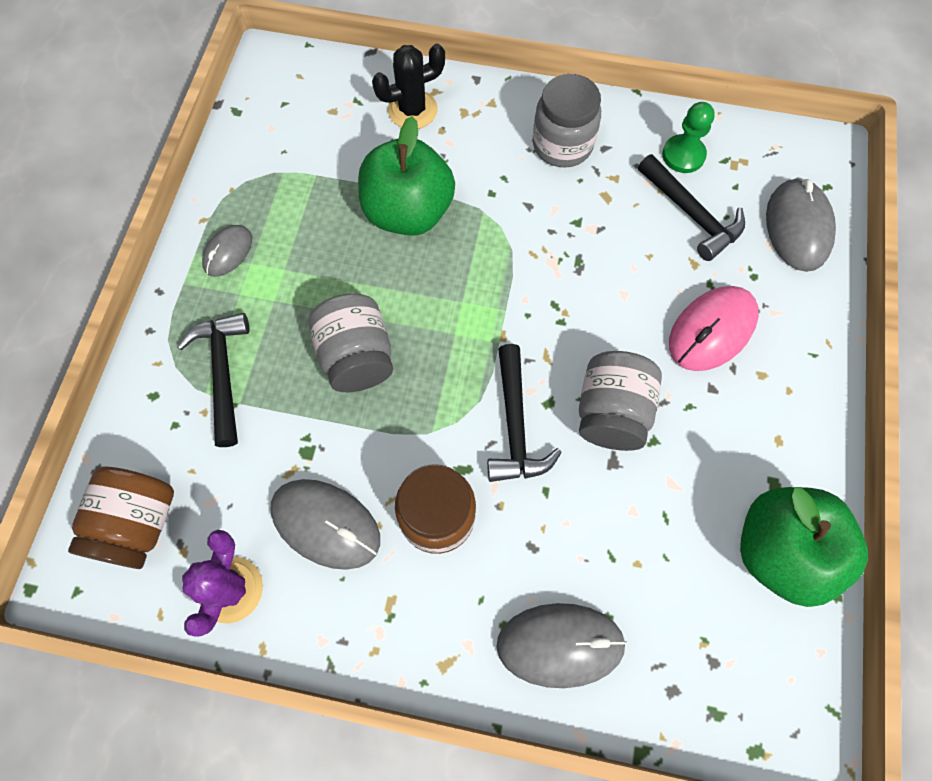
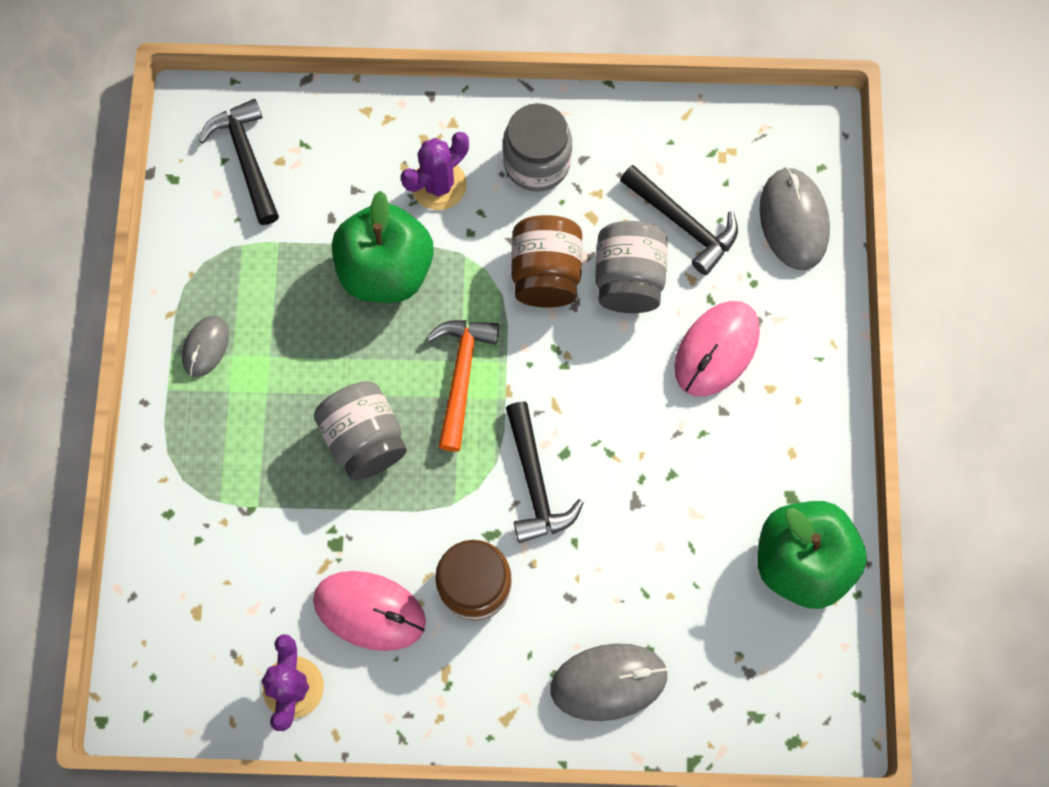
camera: 10 degrees left, 5 degrees up
(138, 524) = (189, 642): brown jar -> brown jar (546, 273)
(223, 373) = (233, 479): black hammer -> black hammer (247, 159)
(326, 524) = (370, 611): grey mouse -> pink mouse
(412, 110) = (367, 146): black cactus -> none
(460, 315) = (461, 376): none -> orange hammer
(470, 150) = (438, 185): none -> purple cactus
(611, 412) = (627, 453): grey jar -> grey jar (628, 279)
(683, 155) = (667, 155): green pawn -> none

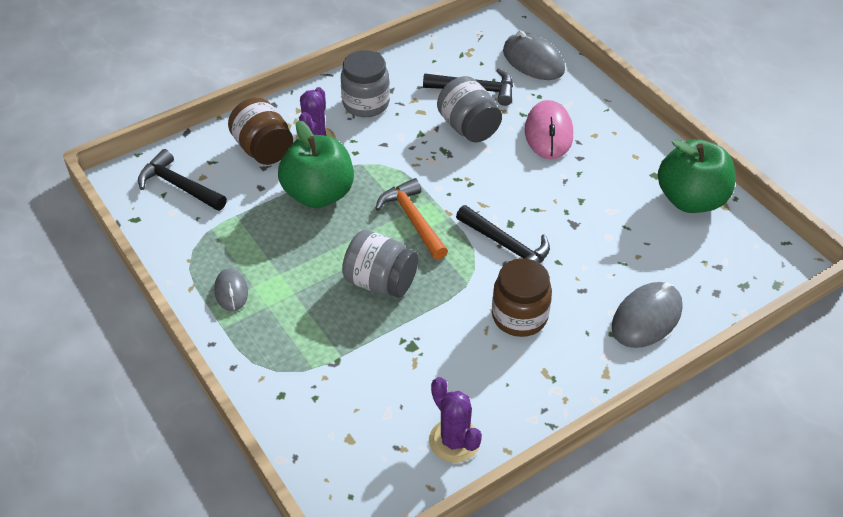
camera: 35 degrees left, 25 degrees down
(370, 611) = (466, 368): pink mouse -> none
(546, 273) = (418, 148): brown jar -> brown jar (263, 149)

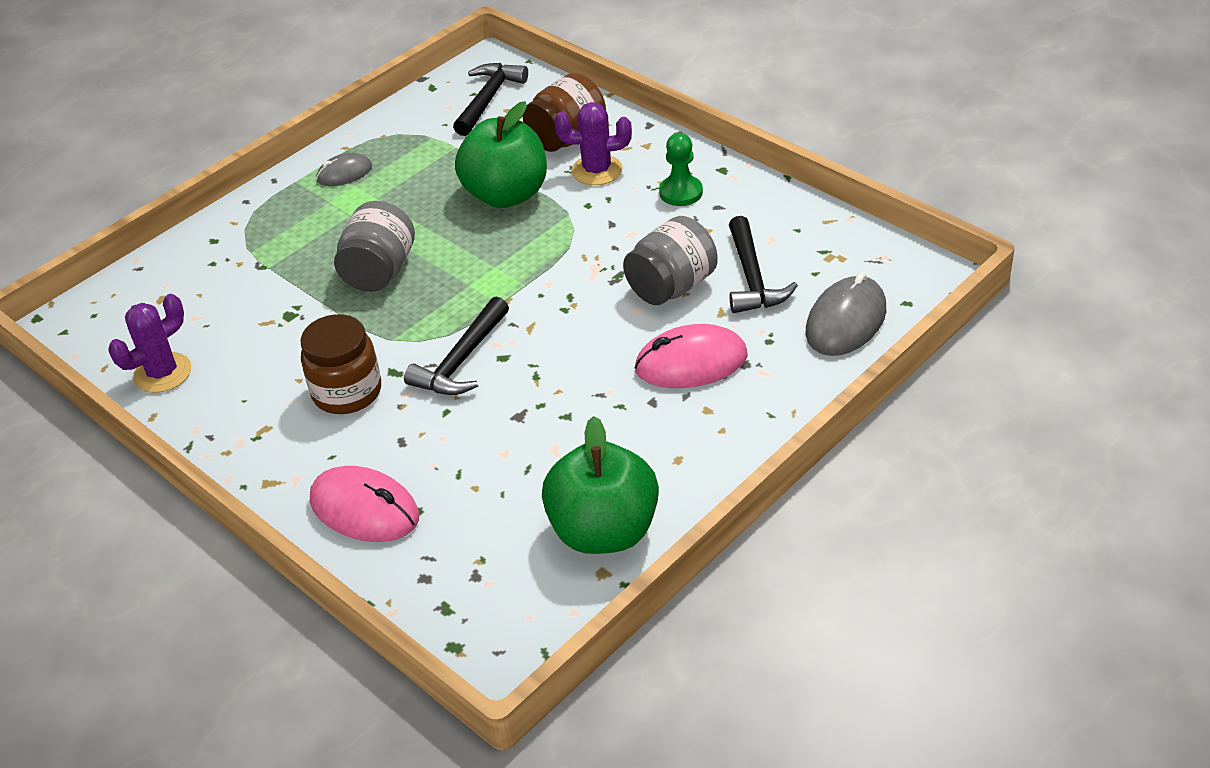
camera: 80 degrees right, 5 degrees down
(366, 103) = (681, 192): grey jar -> green pawn
(413, 220) = (485, 275): orange hammer -> none
(646, 318) = (365, 509): grey mouse -> pink mouse

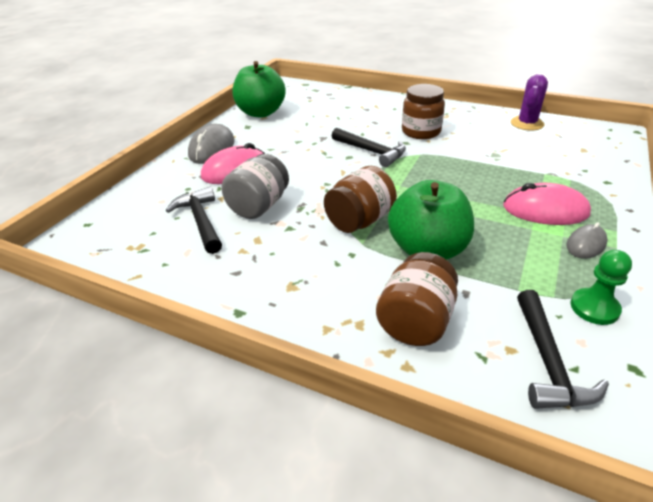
camera: 160 degrees right, 5 degrees down
(365, 509) = (370, 103): pink mouse -> pink mouse (545, 210)
(379, 271) = (468, 183): grey jar -> none
(461, 360) = (371, 151): black hammer -> black hammer turned 120 degrees clockwise
(555, 242) = (360, 221): none -> brown jar
(597, 170) = (362, 288): purple cactus -> none
(681, 192) = (273, 279): green pawn -> green pawn (594, 308)
(846, 321) = (134, 206): grey mouse -> grey mouse (212, 148)

